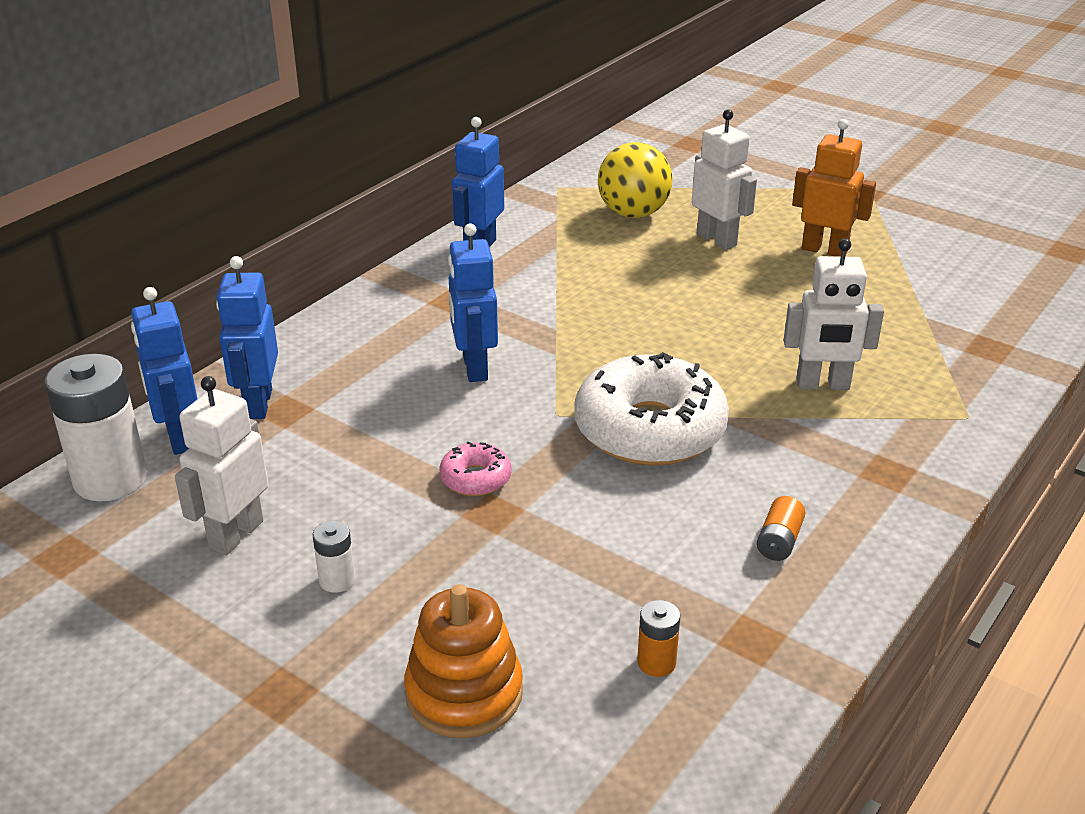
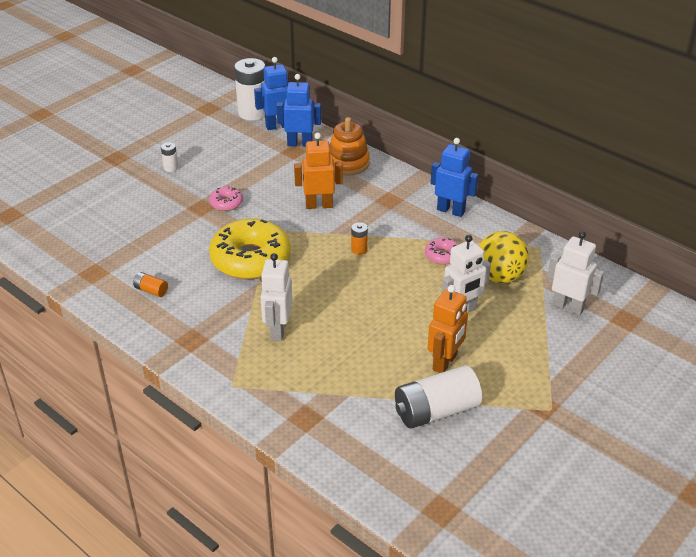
camera: 95 degrees right, 5 degrees up
(236, 534) = (207, 143): white robot -> white robot (568, 307)
(464, 693) = (97, 197): orange stacking toy -> orange stacking toy (348, 163)
(474, 368) = (319, 205): blue robot -> orange robot
(595, 254) = (442, 255): none -> pink donut
(650, 429) = (250, 259): white donut -> yellow donut
(656, 662) = (91, 245): orange battery -> orange battery (359, 250)
(915, 255) = (436, 411): none -> white battery

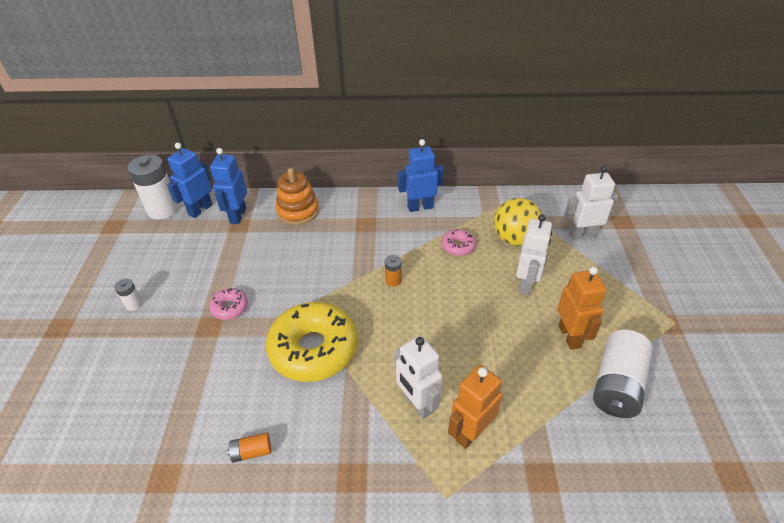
camera: 40 degrees left, 5 degrees up
(300, 144) = (237, 215): blue robot -> blue robot turned 45 degrees counterclockwise
(319, 205) = (316, 261): orange robot -> orange robot (470, 432)

